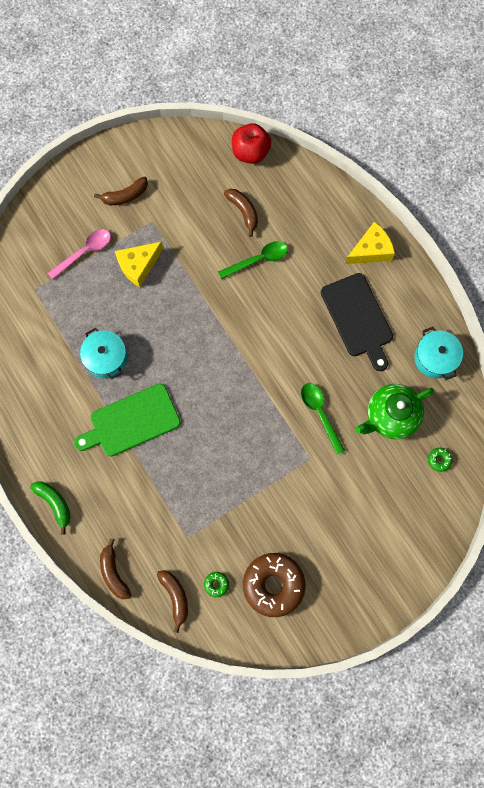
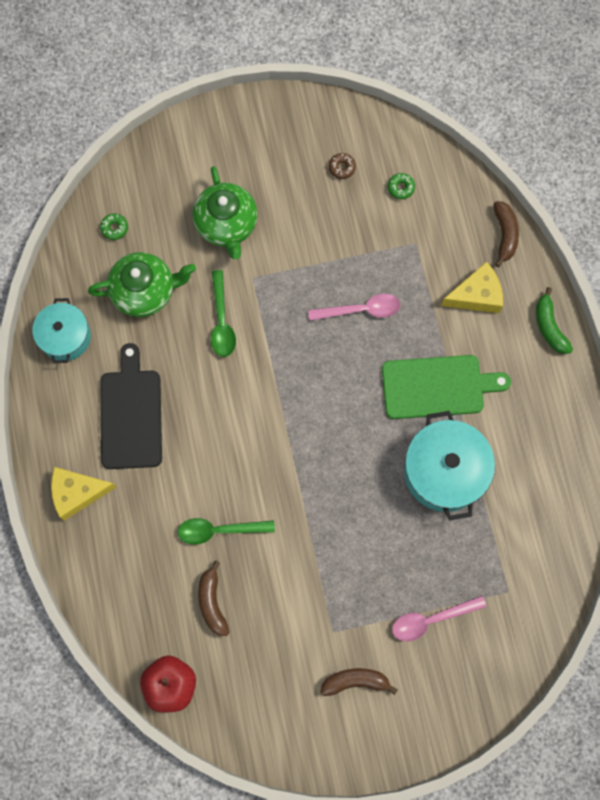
camera: 160 degrees left, 0 degrees up
(106, 358) = (444, 471): turquoise pot -> turquoise pot, size x1.55
(138, 265) = (369, 576): yellow cheese -> yellow cheese (476, 295)
(175, 597) = (447, 190): brown banana -> none
(212, 462) = (361, 310): none -> pink spoon
(273, 585) = (342, 168): brown donut -> brown donut, size x0.40
(350, 496) = (226, 225): none -> green teapot

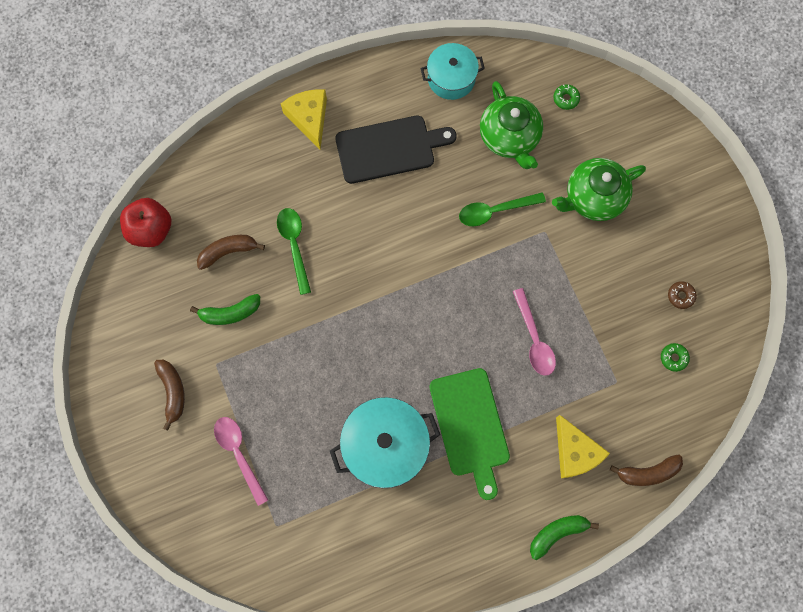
camera: 80 degrees right, 0 degrees up
(281, 609) = (230, 313): none -> green banana

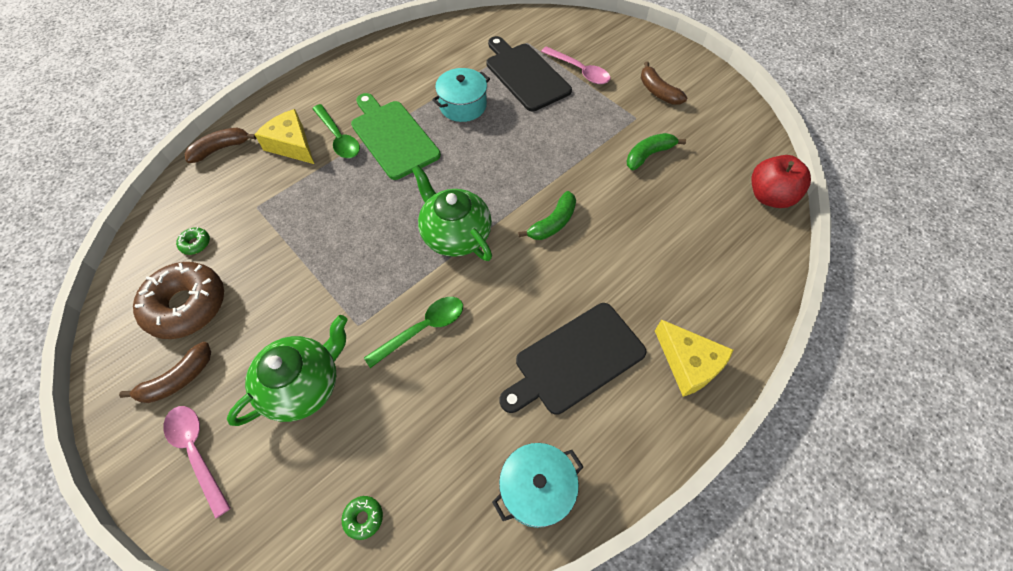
camera: 160 degrees right, 15 degrees down
(228, 252) = (684, 201): brown banana -> brown banana (178, 379)
(294, 245) = (624, 226): green spoon -> green spoon (339, 138)
(300, 470) = (525, 75): none -> black cutting board
(385, 446) = (463, 105): turquoise pot -> turquoise pot, size x0.65
(509, 137) = (430, 428): green teapot -> green teapot (455, 234)
(534, 339) = (348, 218): pink spoon -> pink spoon (197, 452)
(557, 533) = (299, 92): green banana -> green banana (553, 223)
(680, 296) = (187, 305): brown donut -> brown donut, size x2.49

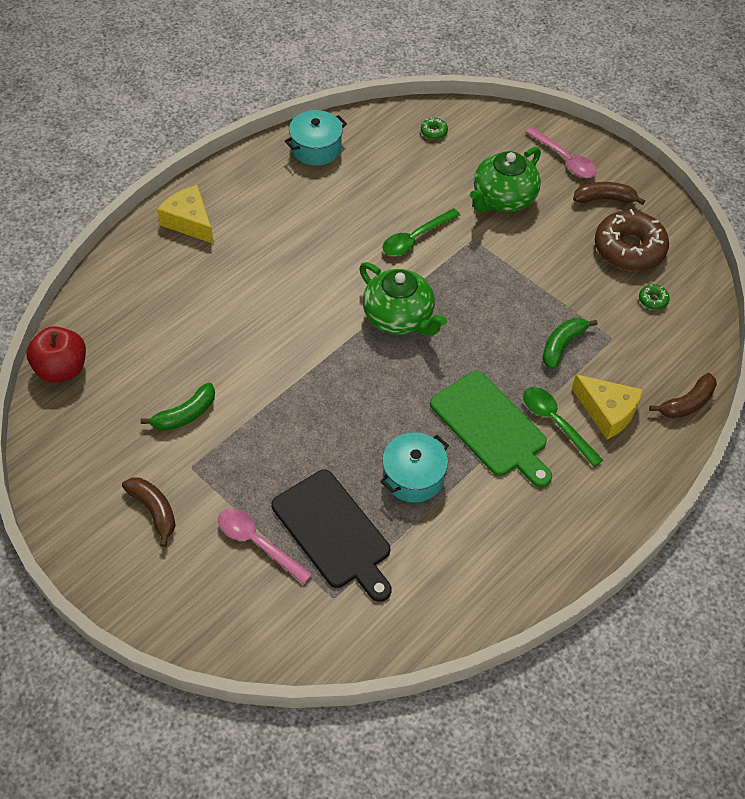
camera: 175 degrees right, 5 degrees down
(178, 379) = (604, 199): brown banana -> brown banana turned 45 degrees clockwise
(553, 223) = (300, 332): green banana -> green banana (562, 345)
(575, 360) = (284, 221): black cutting board -> none

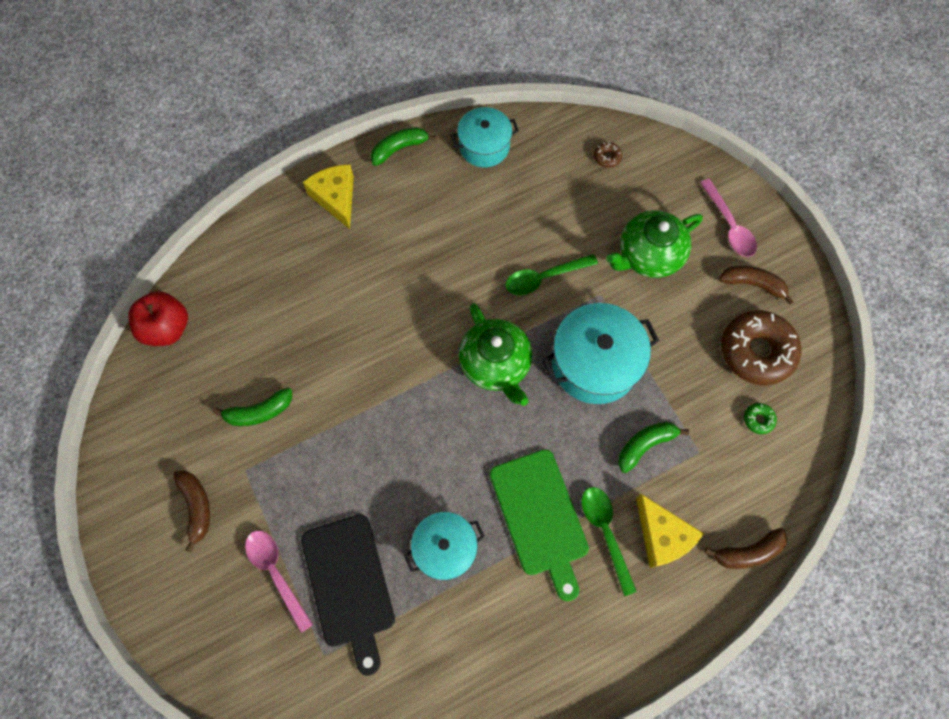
camera: 20 degrees right, 15 degrees up
(235, 168) = (399, 148): none -> green banana
(434, 132) = (607, 157): green donut -> brown donut
(490, 293) = (594, 363): none -> turquoise pot

